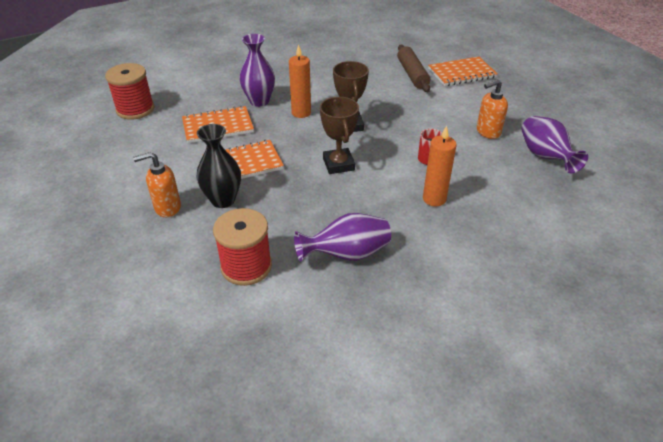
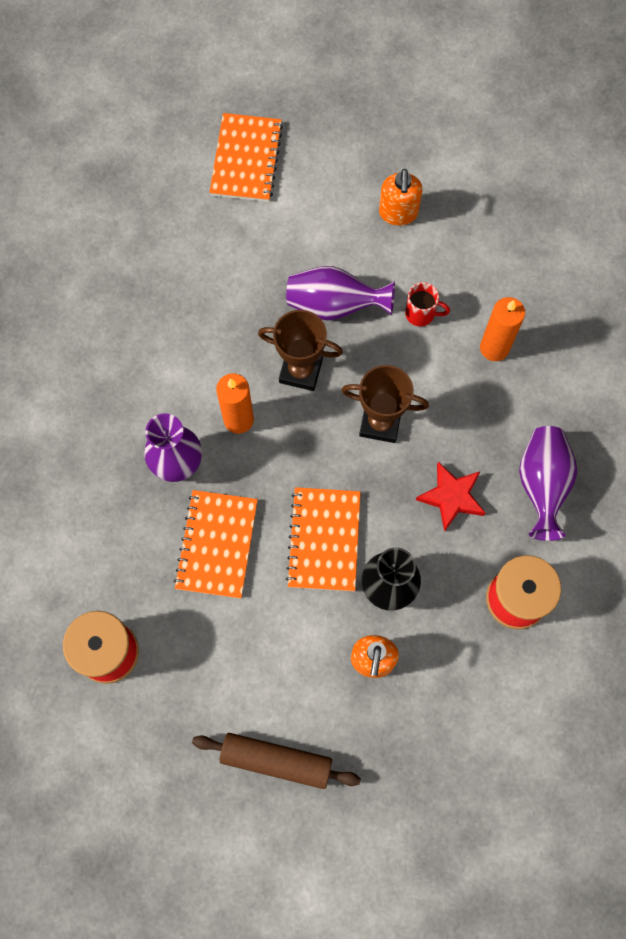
camera: 65 degrees left, 30 degrees up
(307, 210) = (451, 497): none -> red star
(412, 74) = (214, 225): brown rolling pin -> brown rolling pin (276, 761)
(545, 157) = (476, 183): purple vase -> purple vase (334, 305)

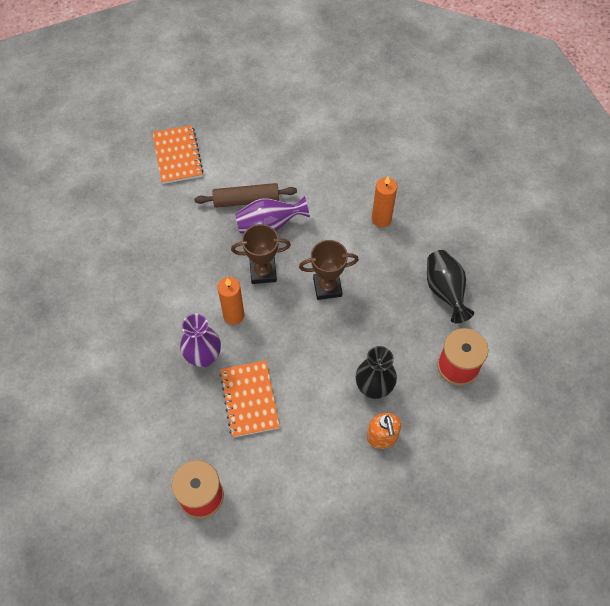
camera: 20 degrees left, 10 degrees down
(276, 761) = (344, 526): brown rolling pin -> brown rolling pin (246, 200)
(324, 540) = (320, 372): orange notebook -> none
(398, 213) = (288, 158): orange soap dispenser -> none
(421, 314) = (327, 213): red mug -> none
(451, 497) = (391, 318): red star -> none
(542, 485) = (445, 291): purple vase -> black vase

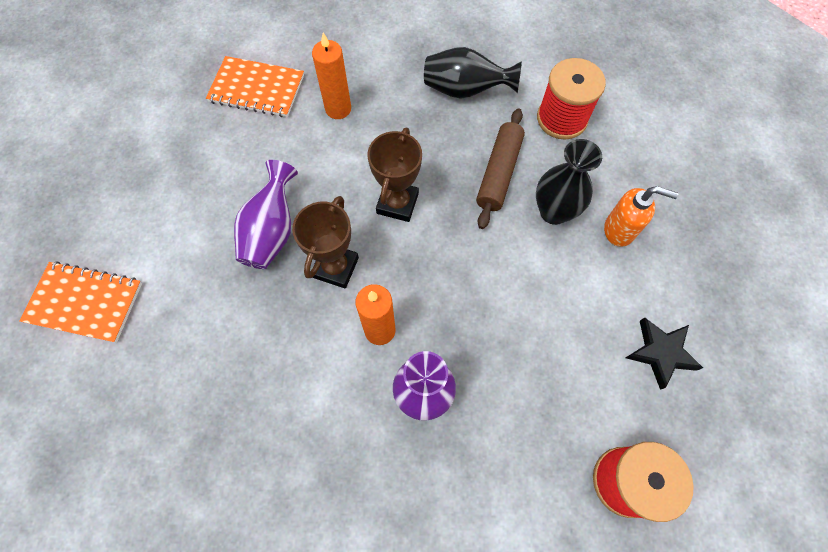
camera: 65 degrees left, 5 degrees up
(246, 200) = (216, 243): brown rolling pin -> brown rolling pin (499, 173)
(249, 399) = (510, 360): orange notebook -> orange notebook (257, 88)
(299, 493) = (660, 353): none -> black star

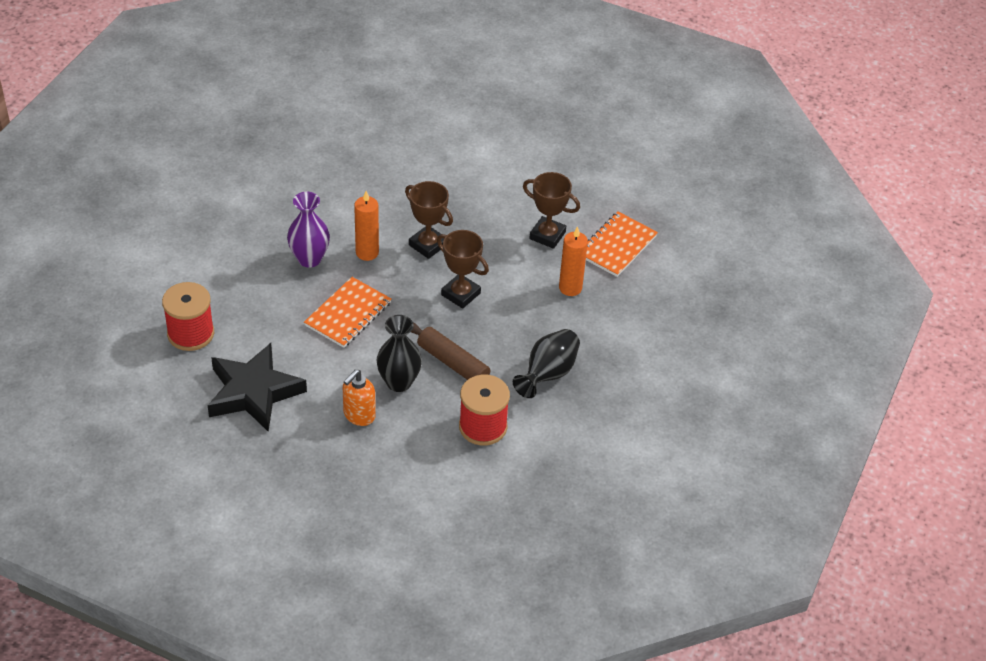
camera: 110 degrees right, 20 degrees down
(85, 303) = (475, 123): orange notebook -> orange notebook (348, 314)
(267, 154) = (547, 235): none -> brown trophy
(272, 231) = (477, 221): purple vase -> none
(660, 353) = (253, 392): black star -> black star, size x1.79

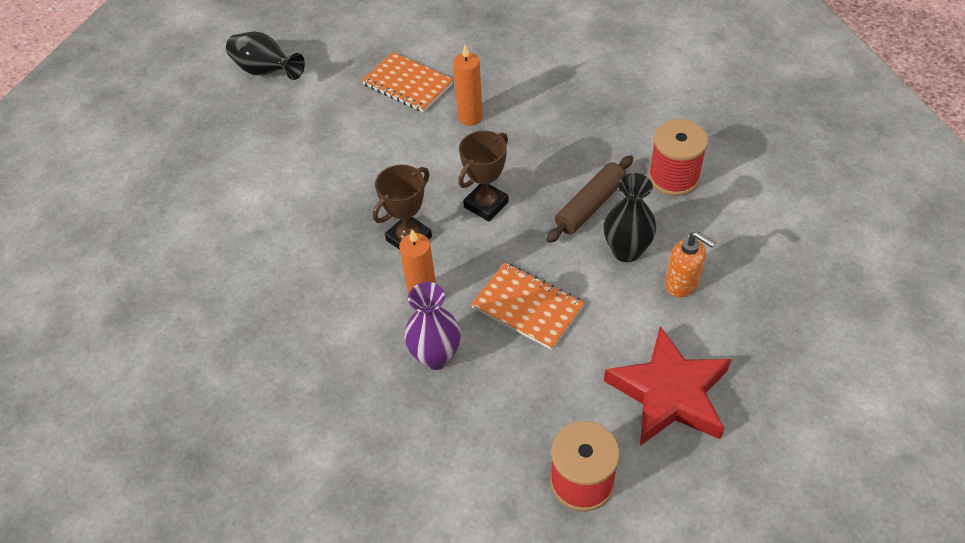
camera: 85 degrees left, 5 degrees up
(253, 392) = (669, 393): black star -> red star
(547, 235) = (392, 137): brown trophy -> none
(548, 374) = (593, 131): black vase -> black vase (266, 71)

